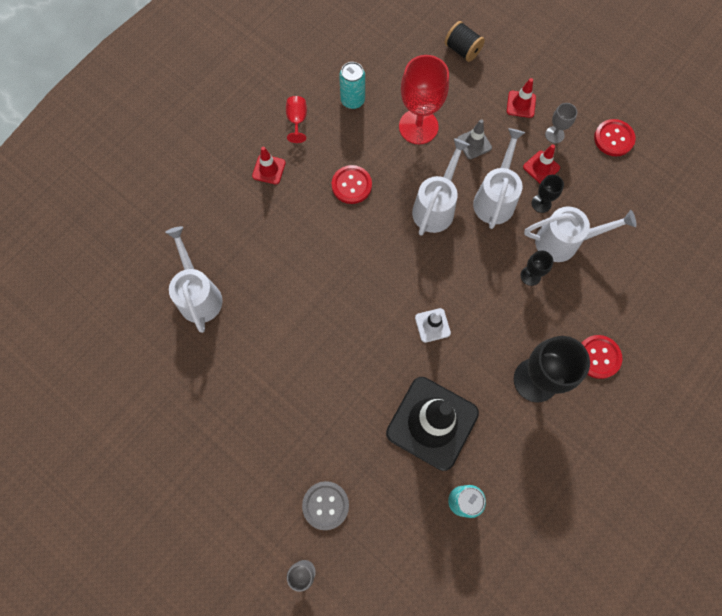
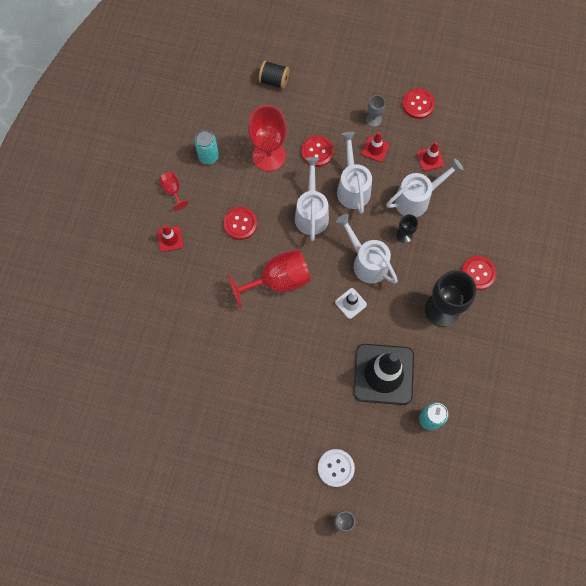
camera: 25 degrees left, 0 degrees up
(199, 294) = (165, 359): white watering can -> white watering can (366, 262)
(325, 505) = (336, 468): grey button -> white button
(363, 264) = (278, 280): none -> red goblet
(474, 143) = (317, 151): grey traffic cone -> red button
(521, 104) = (338, 106): red traffic cone -> red traffic cone (430, 159)
(541, 203) = (387, 177): black goblet -> none

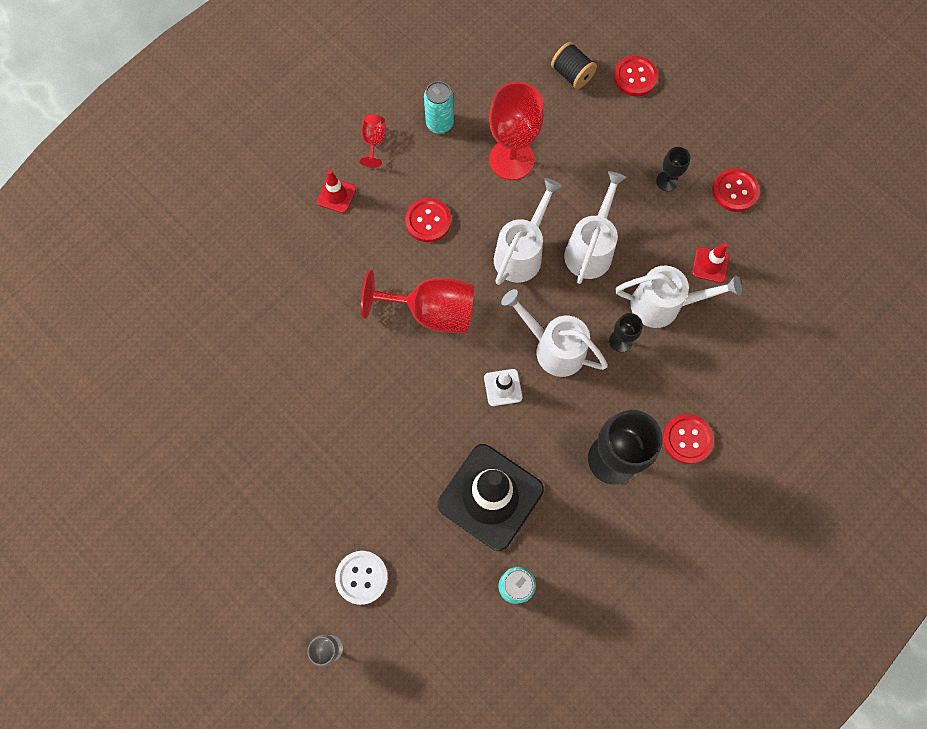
camera: 30 degrees right, 0 degrees up
(317, 151) = (573, 184): red button -> red button (635, 77)
(366, 262) = (553, 348): white watering can -> white watering can turned 45 degrees counterclockwise
(373, 119) = (667, 181): grey goblet -> black goblet
(375, 149) = (647, 218): red traffic cone -> none

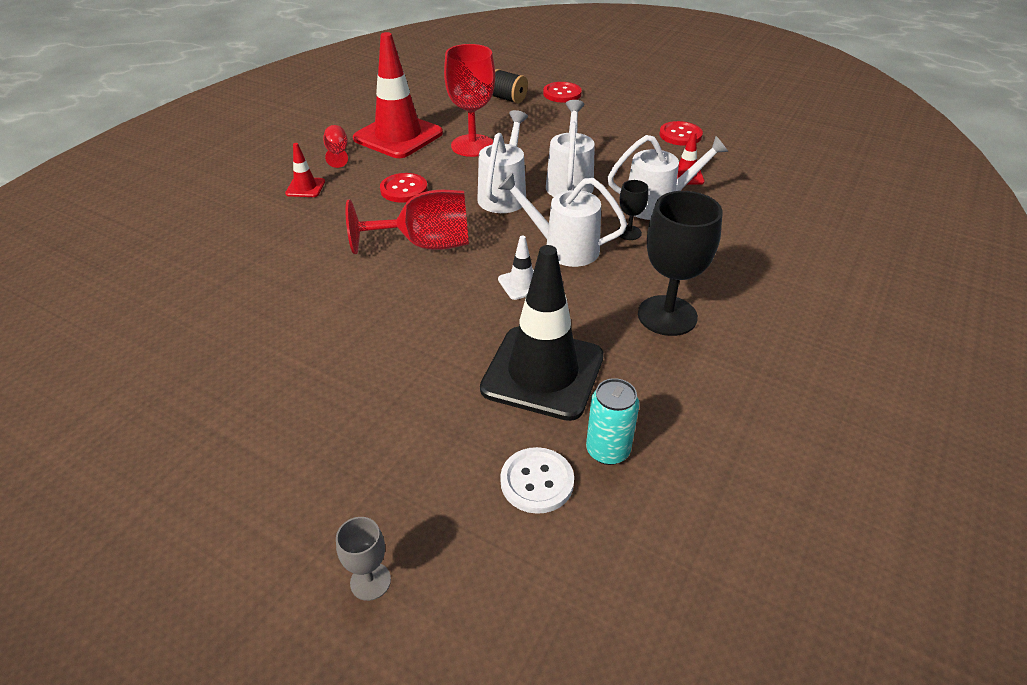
camera: 15 degrees left, 30 degrees down
(362, 577) = (400, 485): white button -> white button (537, 481)
(439, 123) = (398, 136): turquoise can -> red traffic cone
(667, 181) = (618, 138): black goblet -> none
(687, 439) = (736, 287): red button -> none

